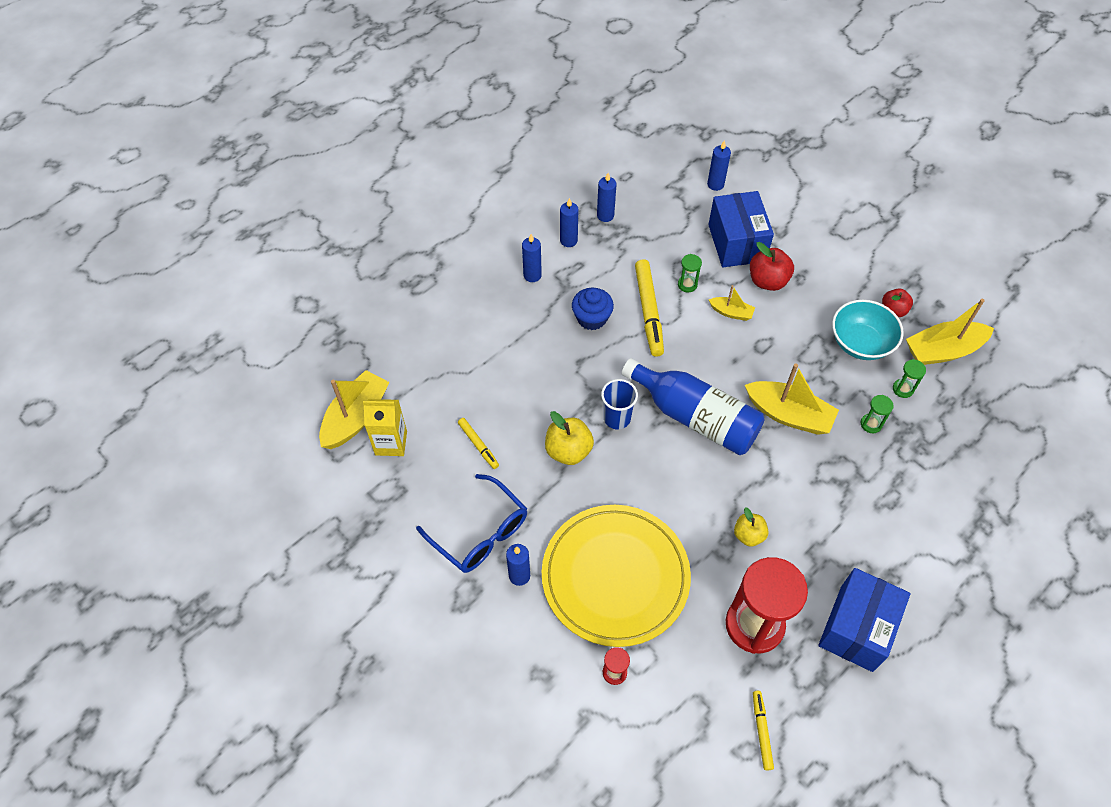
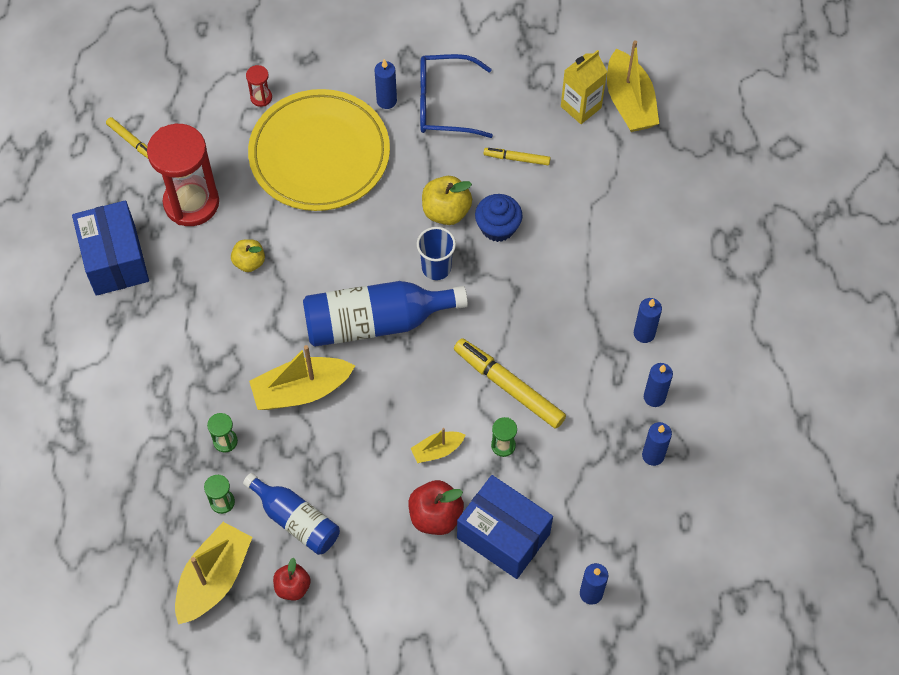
camera: 135 degrees right, 5 degrees up
(592, 318) = (549, 337): blue cupcake -> blue cupcake (498, 227)
(860, 343) = (296, 520): turquoise bowl -> blue bottle

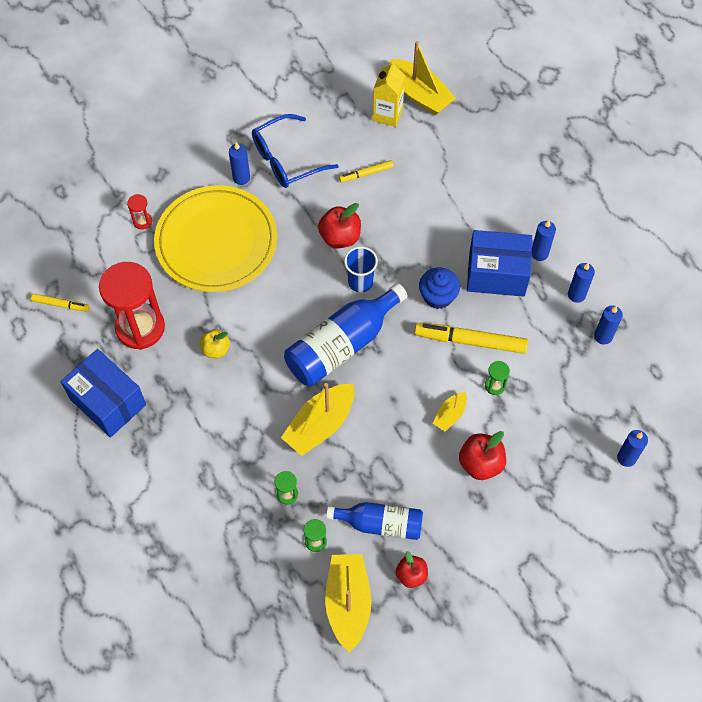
camera: 30 degrees left, 0 degrees up
(446, 211) = (340, 237): yellow apple -> red apple
(498, 227) = (385, 230): blue cupcake -> blue cupcake (438, 296)
(503, 535) = (538, 451): blue box -> blue box (496, 274)

